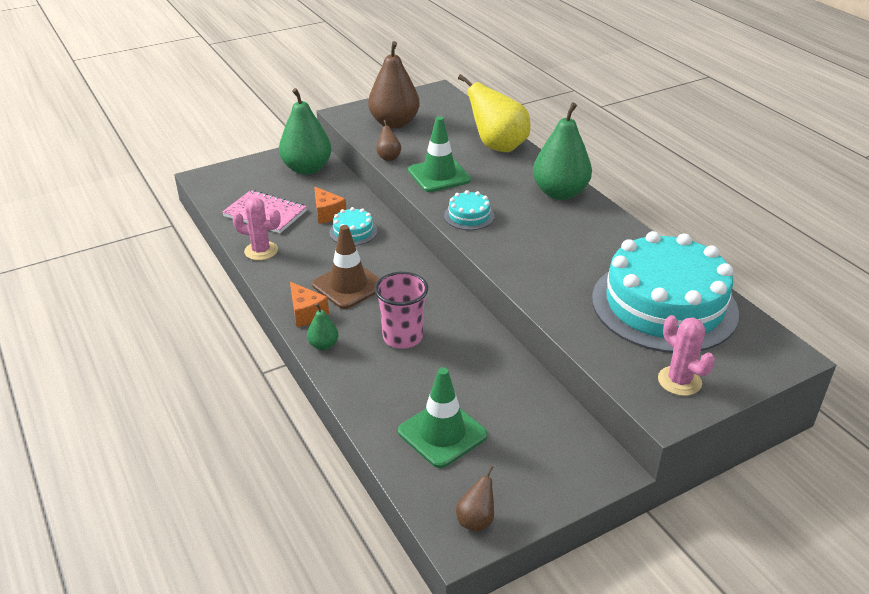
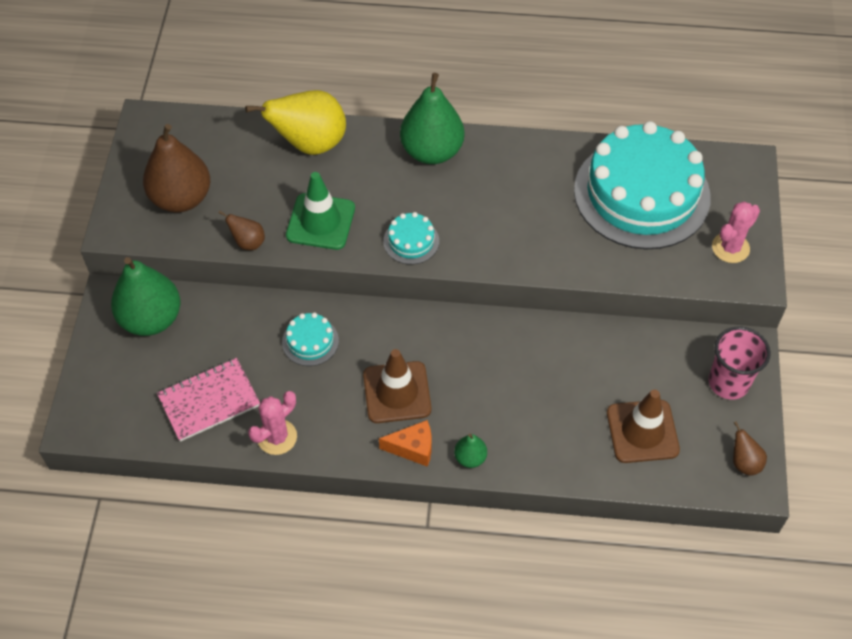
camera: 55 degrees left, 20 degrees up
(327, 213) = (258, 346): orange cheese -> none
(402, 337) = (505, 392): pink cup -> pink cup (728, 382)
(442, 433) = (642, 431): green traffic cone -> brown traffic cone
(679, 381) = (730, 248): pink cactus -> pink cactus turned 45 degrees counterclockwise

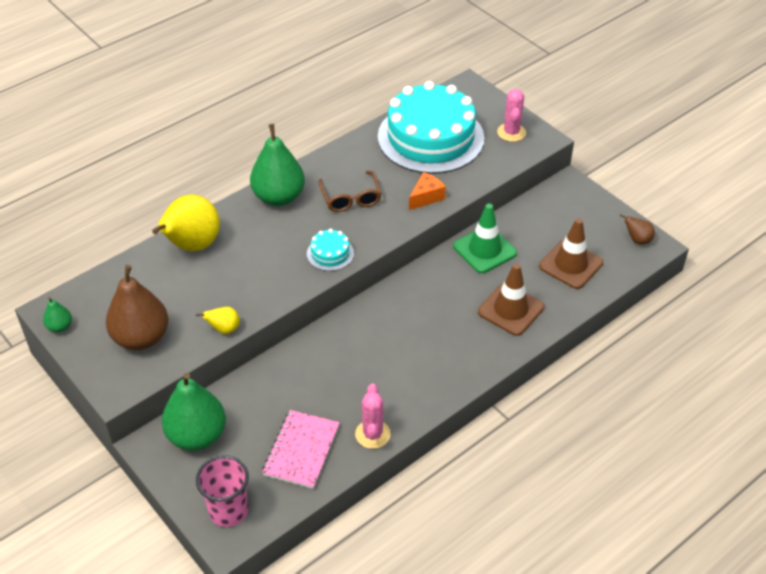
camera: 45 degrees left, 10 degrees down
(248, 242) = (224, 329): brown pear -> yellow pear
(310, 341) = (323, 365): turquoise cake -> none
(320, 222) = (258, 283): green traffic cone -> green traffic cone (484, 250)
(397, 392) = (413, 351): brown traffic cone -> brown traffic cone (510, 309)
(413, 448) = (461, 373): orange cheese -> orange cheese (426, 197)
(470, 458) = (499, 351): green pear -> green pear (60, 327)
(492, 200) = (351, 198): none -> brown glasses
(728, 382) = (581, 208): pink cup -> pink cup (228, 511)

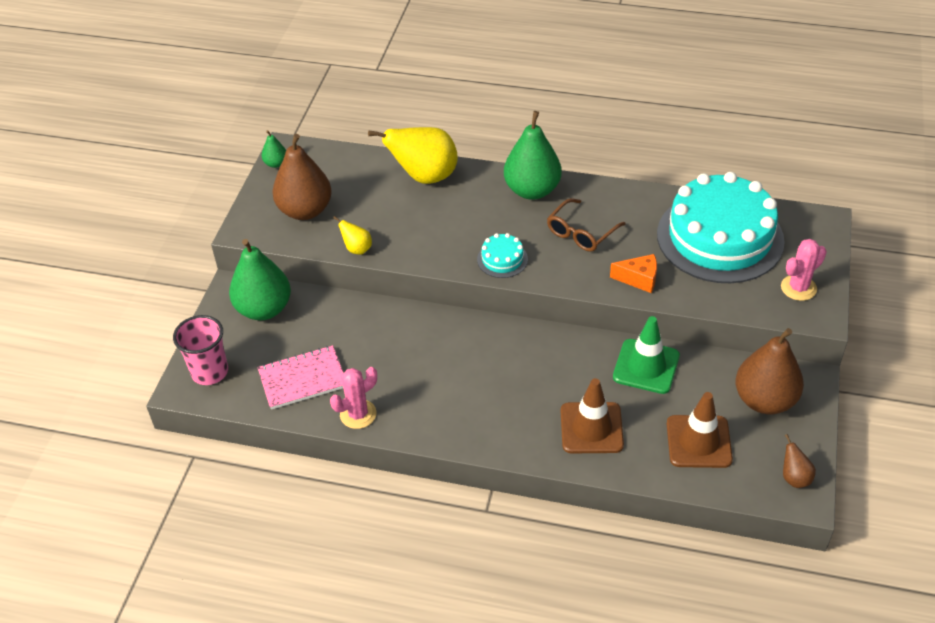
camera: 55 degrees right, 0 degrees up
(566, 213) = (764, 400): none -> brown pear

